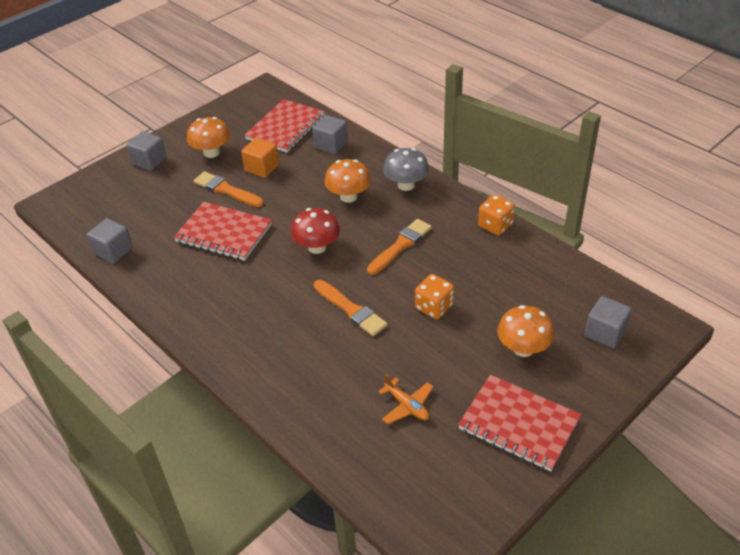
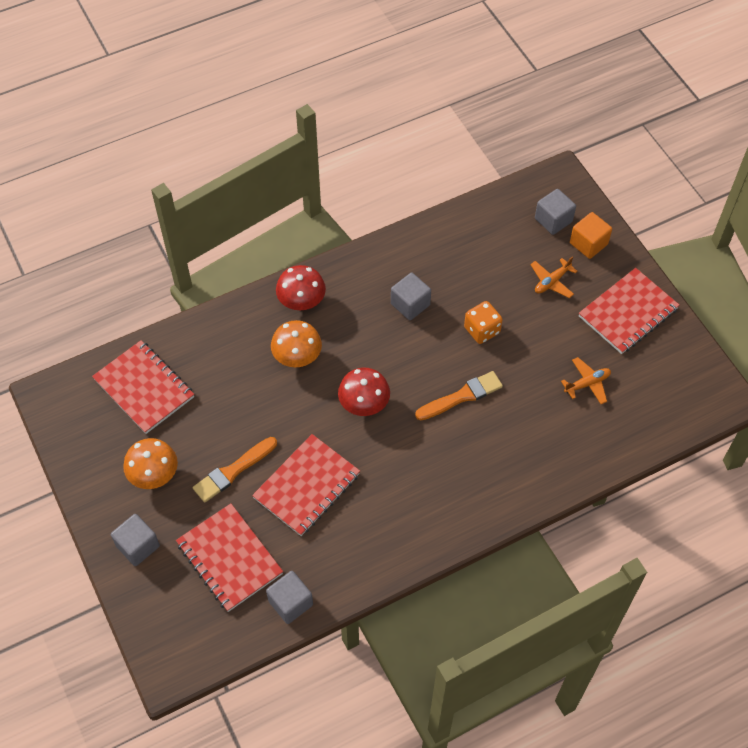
camera: 75 degrees left, 15 degrees up
(147, 208) = (229, 559): none -> red notebook
(262, 168) = (209, 428): orange cube -> orange cube (588, 244)
(331, 144) = (199, 351): grey cube -> grey cube (410, 304)
(400, 246) = (391, 332): orange brush -> none
(406, 185) = (301, 301): grey mushroom -> red mushroom
(495, 225) = (394, 248): orange dice -> none
(523, 348) = (552, 281): orange mushroom -> orange plane

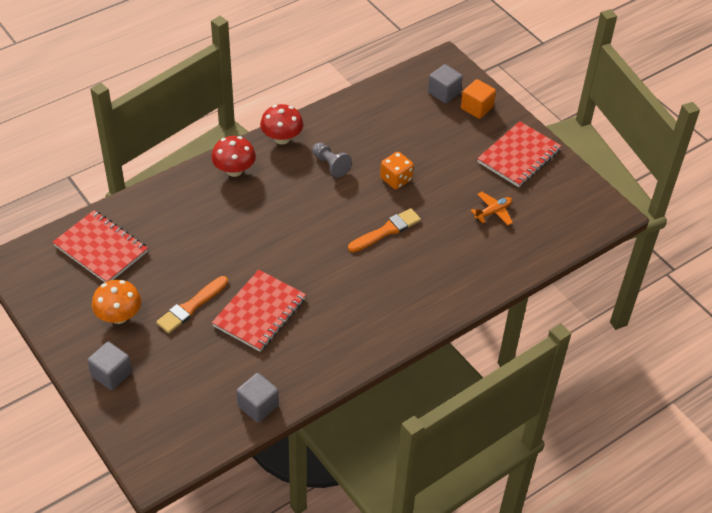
camera: 10 degrees left, 10 degrees down
(229, 559) = (197, 376): red notebook -> none
(297, 357) = (236, 213): orange mushroom -> none
(364, 404) = (301, 244): red mushroom -> red mushroom (282, 138)
(410, 304) = (330, 165): grey cube -> grey pawn
(552, 281) = (450, 138): orange plane -> none

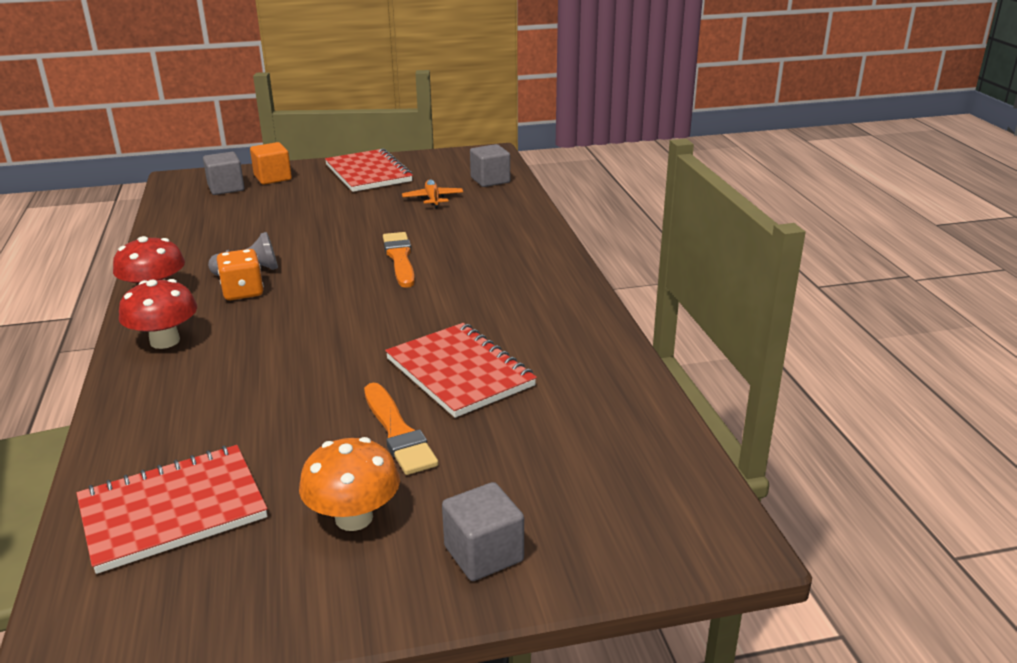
camera: 65 degrees left, 20 degrees down
(258, 406) = (635, 407): grey cube -> grey cube (490, 180)
(396, 179) = (324, 237): orange dice -> orange dice (243, 292)

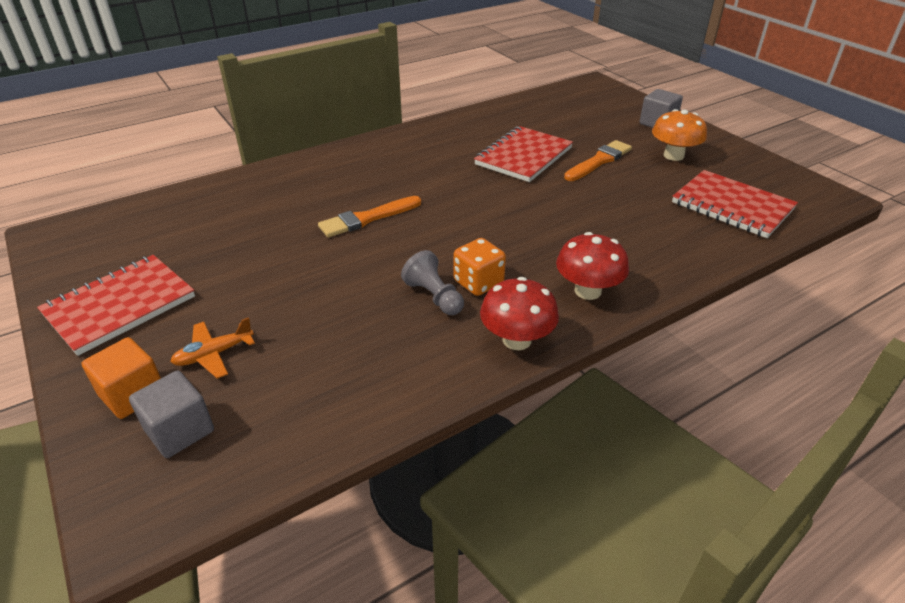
camera: 110 degrees left, 10 degrees up
(433, 199) = (213, 236): orange plane -> orange plane (214, 354)
(490, 180) = (152, 214): grey cube -> none

